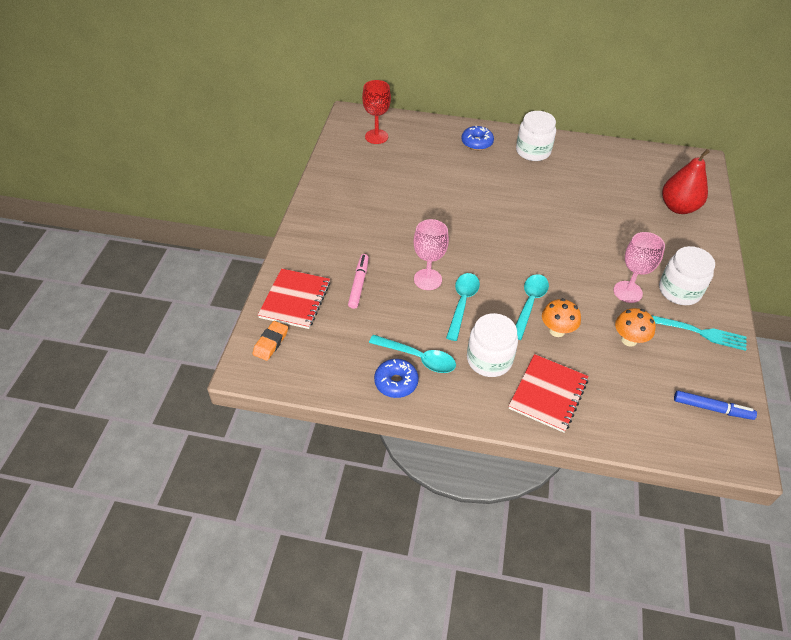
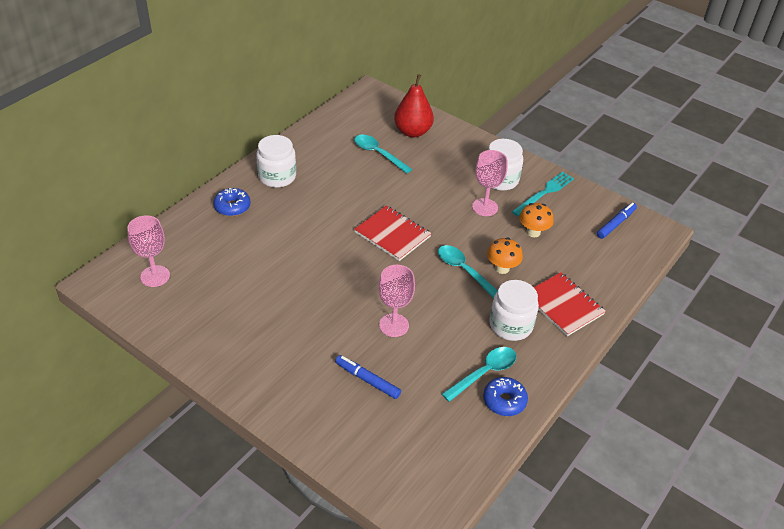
camera: 65 degrees left, 5 degrees down
(271, 343) = (404, 484): orange eraser -> none
(295, 300) = (357, 442): red notebook -> red notebook (392, 234)
(359, 284) = (367, 380): pink marker -> blue marker
(376, 136) = (155, 276): red goblet -> pink goblet
(462, 303) = (438, 314): turquoise spoon -> turquoise spoon (378, 154)

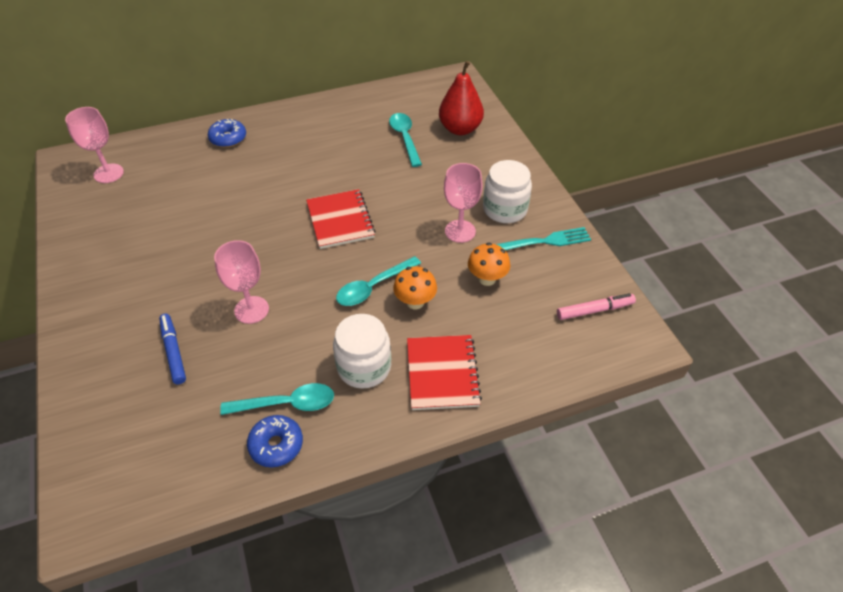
camera: 35 degrees right, 5 degrees up
(277, 176) = (292, 126): white jar -> none
(464, 271) = (373, 287): turquoise spoon -> turquoise spoon turned 120 degrees counterclockwise
(616, 224) = (594, 310): blue marker -> pink marker

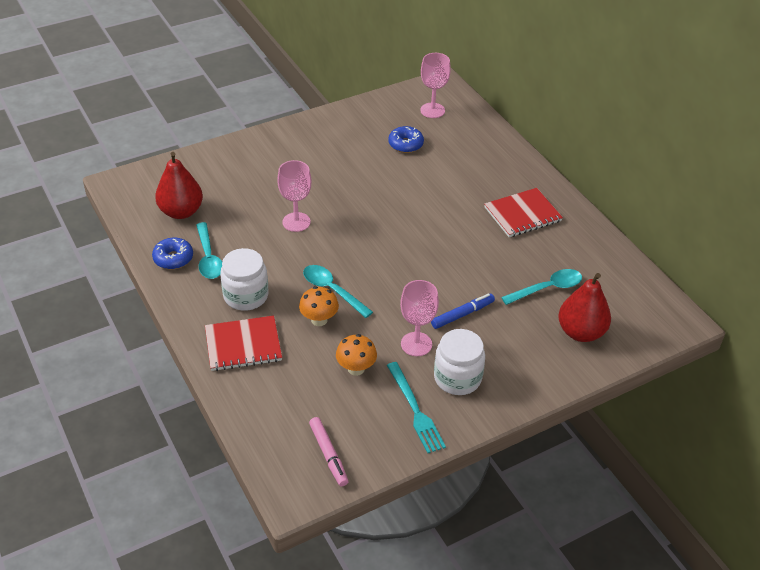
camera: 80 degrees right, 5 degrees down
(173, 351) = (251, 190): blue marker -> blue marker (462, 314)
(184, 434) = (181, 212): none -> red pear
(228, 138) = (501, 166): blue donut -> blue donut (405, 144)
(340, 220) = (410, 258): red notebook -> red notebook (522, 214)

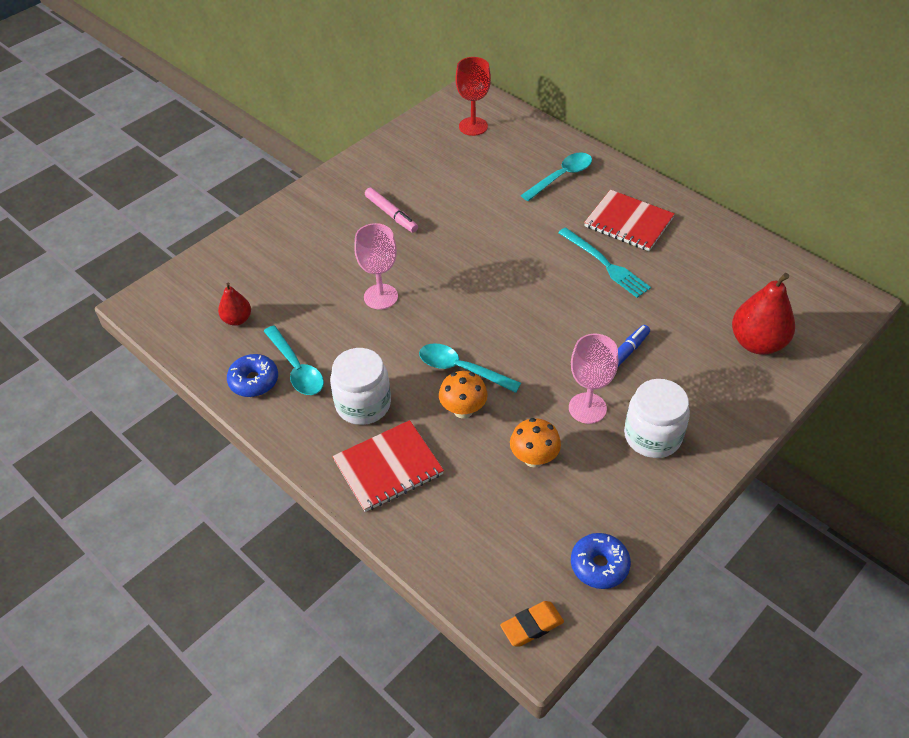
camera: 15 degrees left, 5 degrees up
(181, 212) = (237, 319): red pear -> red pear, size x0.56
(295, 483) = (532, 626): none -> orange eraser
(328, 455) = (553, 577): pink marker -> pink marker (391, 214)
(405, 144) = (462, 173): blue donut -> blue donut (599, 565)
(415, 410) = (624, 489): turquoise fork -> turquoise fork (605, 264)
(432, 110) = (473, 126): pink goblet -> red goblet
(522, 214) = (628, 222): red notebook -> red notebook turned 75 degrees clockwise
(547, 288) = (697, 301): turquoise spoon -> turquoise spoon (561, 177)

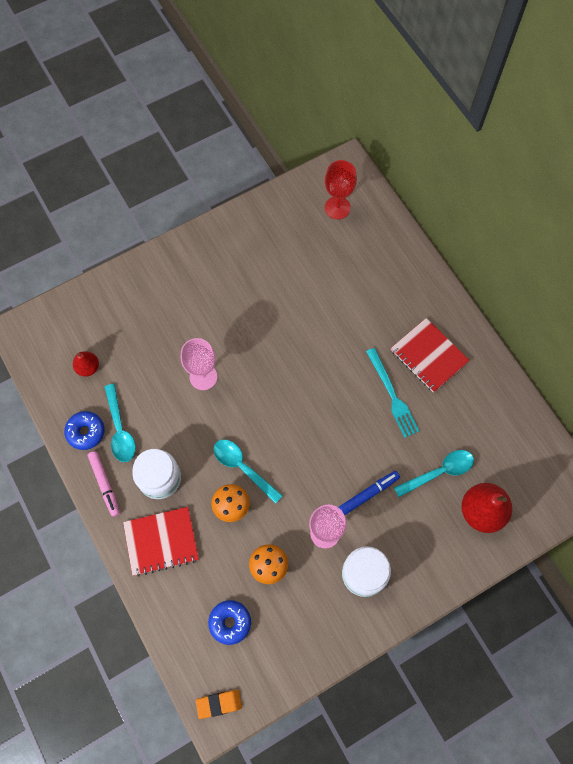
camera: 15 degrees right, 20 degrees up
(391, 214) = (237, 291): pink marker -> pink marker (105, 484)
(561, 177) = (392, 288): turquoise spoon -> turquoise spoon (439, 472)
(599, 565) = (282, 671): blue donut -> blue donut (230, 622)

